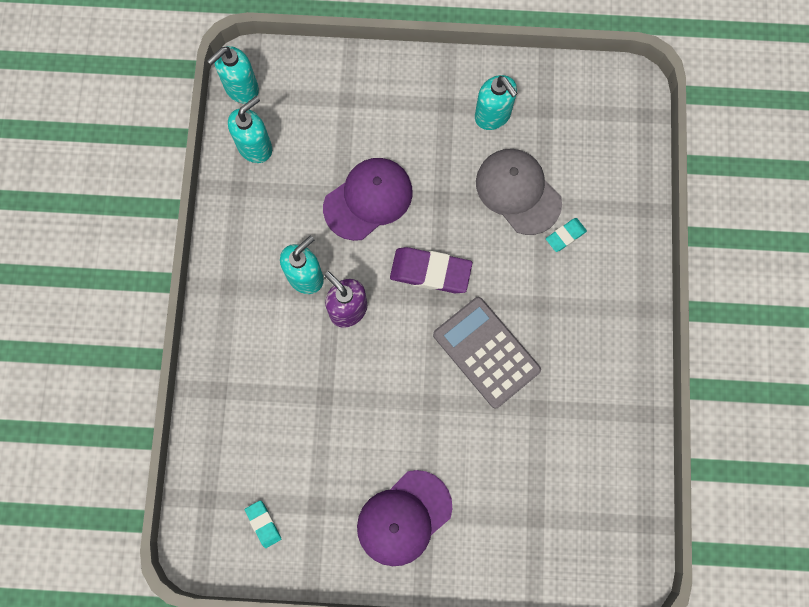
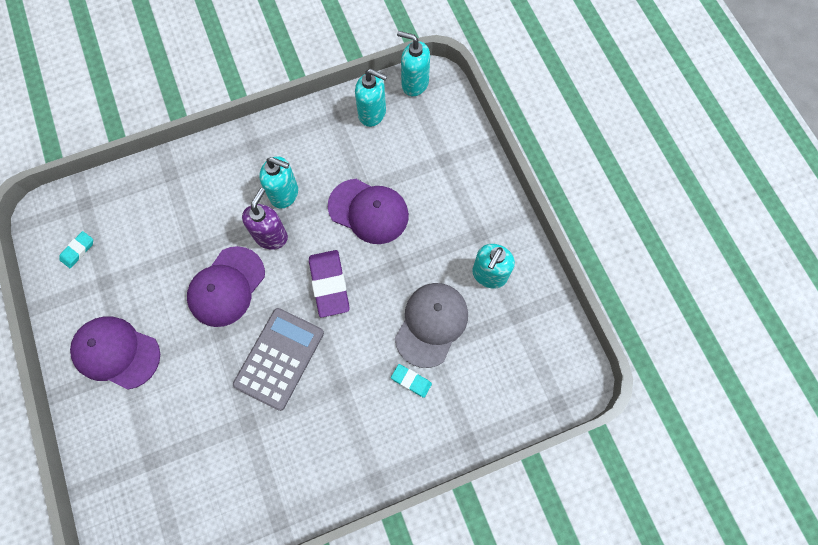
camera: 65 degrees right, 5 degrees down
(383, 377) = (226, 287): none -> purple cap

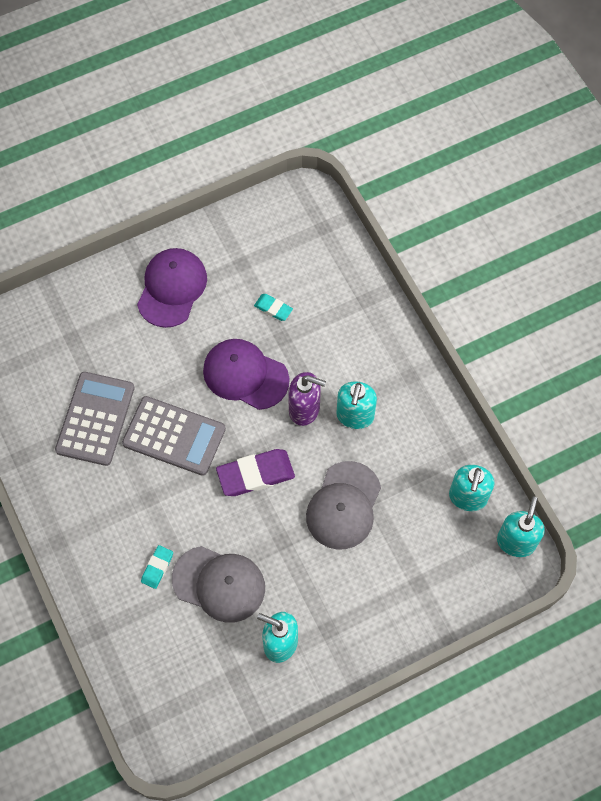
camera: 85 degrees right, 5 degrees down
(78, 250) = (272, 233): turquoise eraser -> turquoise eraser (273, 308)
(248, 438) = (95, 419): none -> grey calculator
(368, 211) = (343, 506): purple cap -> grey cap

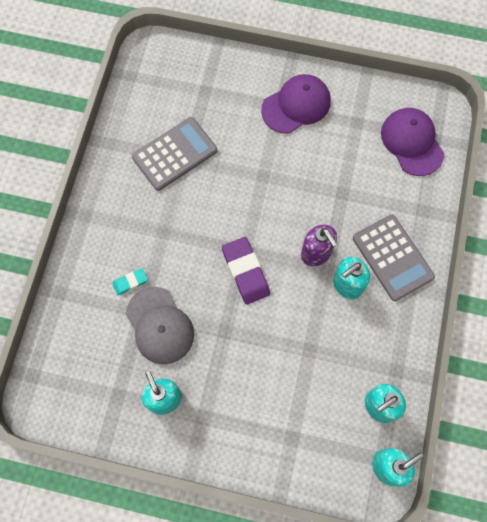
camera: 40 degrees right, 5 degrees up
(174, 436) = (214, 204): grey calculator -> grey calculator (392, 257)
(245, 375) = (296, 199): purple cap -> purple cap (412, 142)
(255, 474) = (245, 272): purple eraser -> purple eraser turned 45 degrees clockwise
(273, 308) = (353, 168): turquoise eraser -> none
(343, 506) = (286, 341): grey cap -> none

